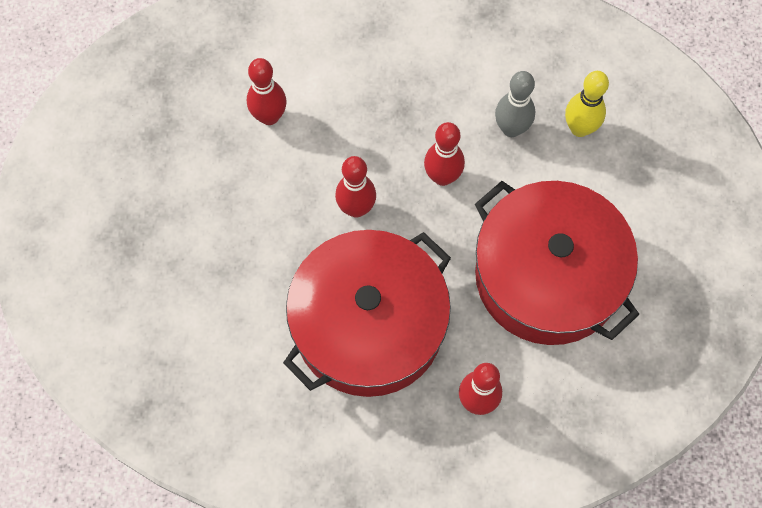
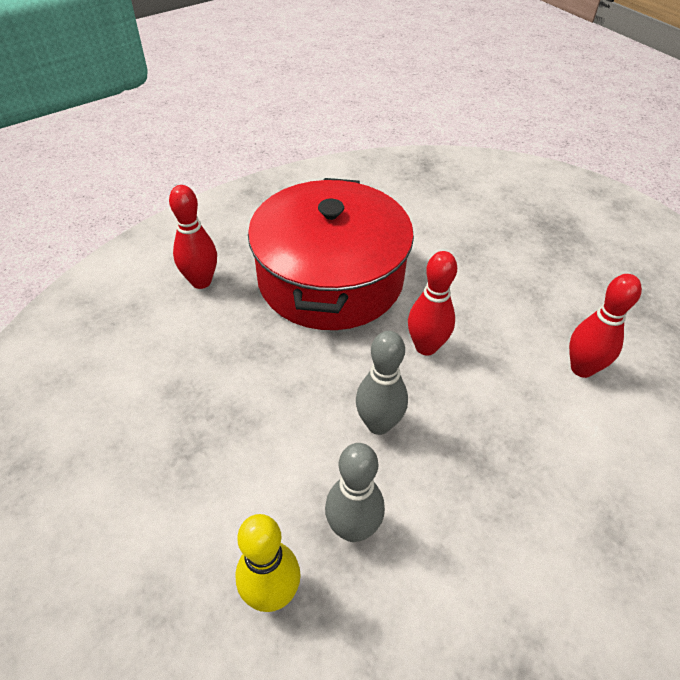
camera: 140 degrees right, 20 degrees down
(442, 177) = (378, 424): red bowling pin -> grey bowling pin
(548, 276) = (201, 403): red pot -> none

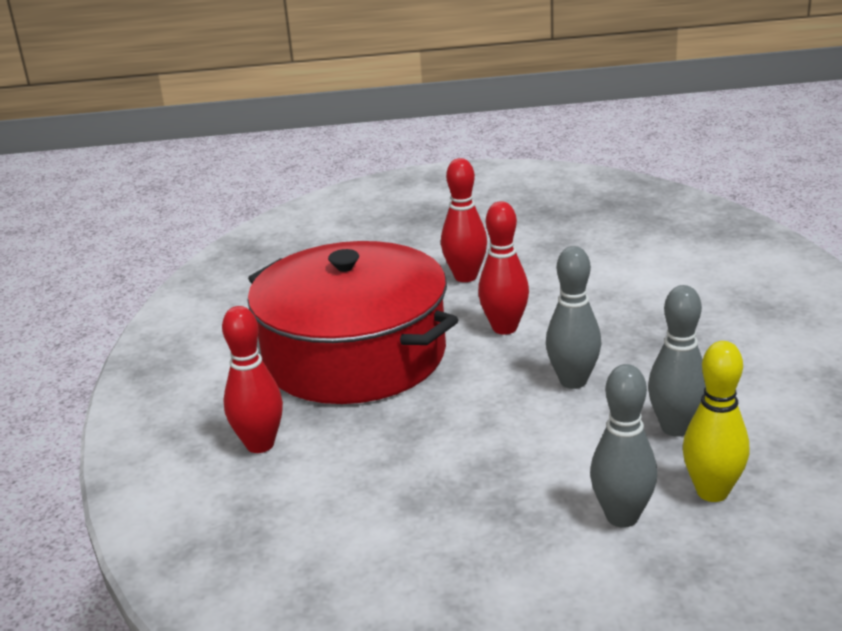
camera: 55 degrees left, 20 degrees down
(208, 533) = (622, 517): none -> grey bowling pin
(582, 368) = (600, 262): red bowling pin -> red bowling pin (465, 277)

